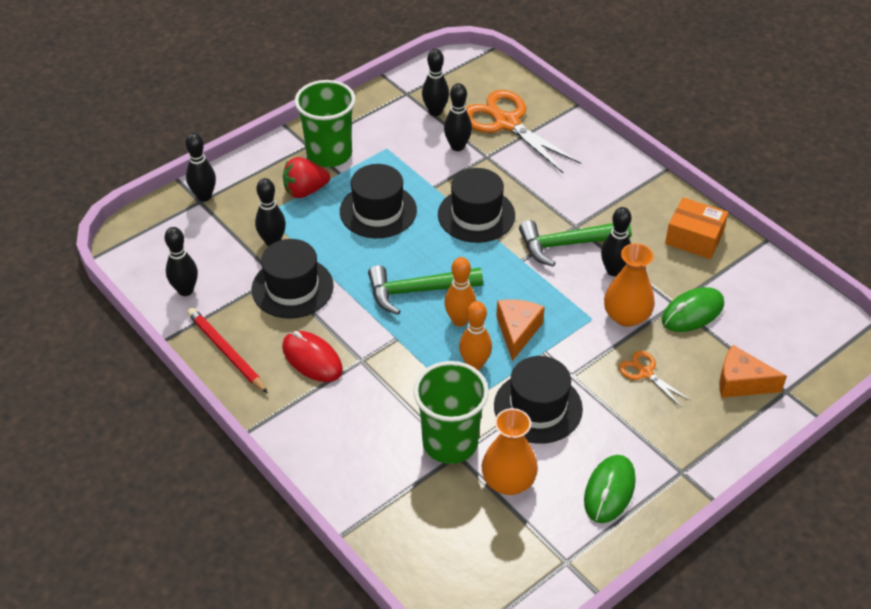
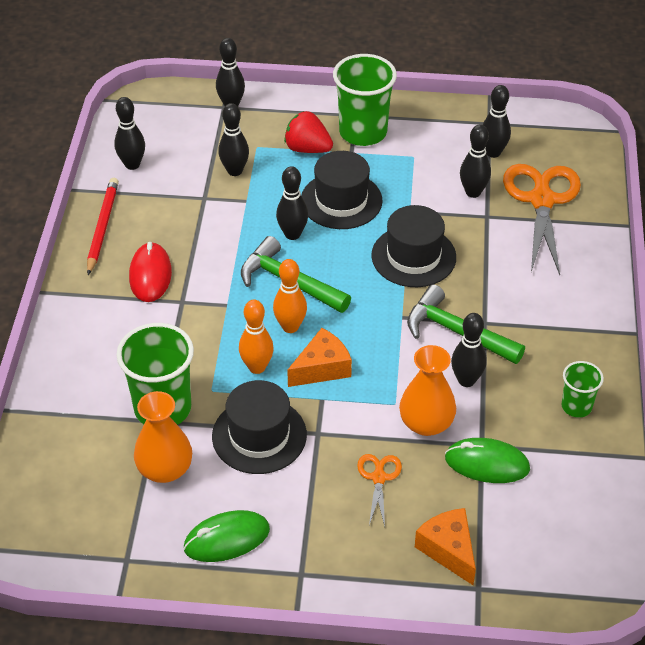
camera: 45 degrees right, 0 degrees up
(292, 288) = (204, 214): black hat -> none
(375, 257) = (292, 234): none -> black bowling pin
(694, 238) = (576, 406): orange box -> green cup

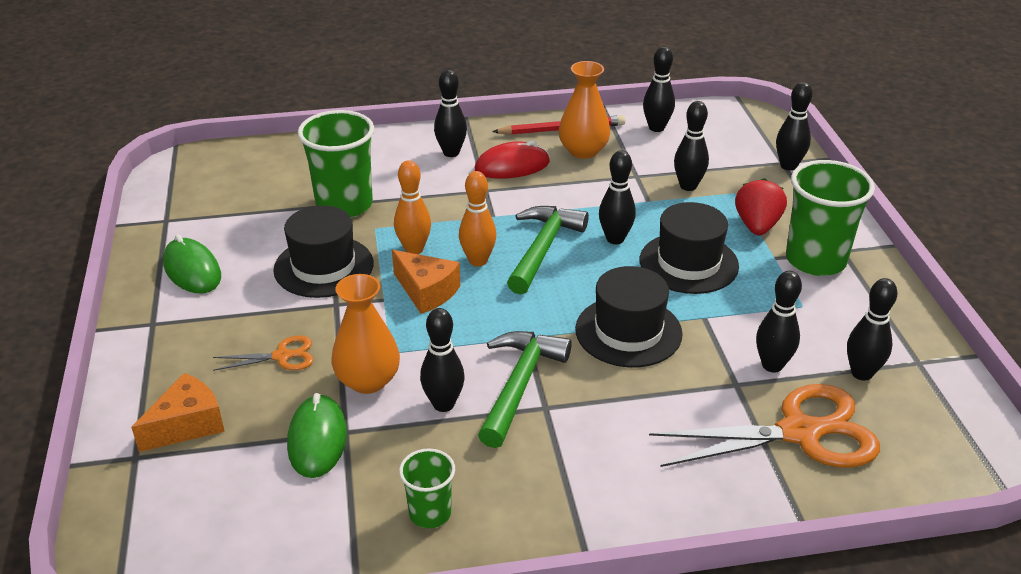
camera: 75 degrees right, 10 degrees down
(105, 314) = (451, 153): none -> black bowling pin
(165, 469) = (271, 220): orange vase -> orange vase (583, 151)

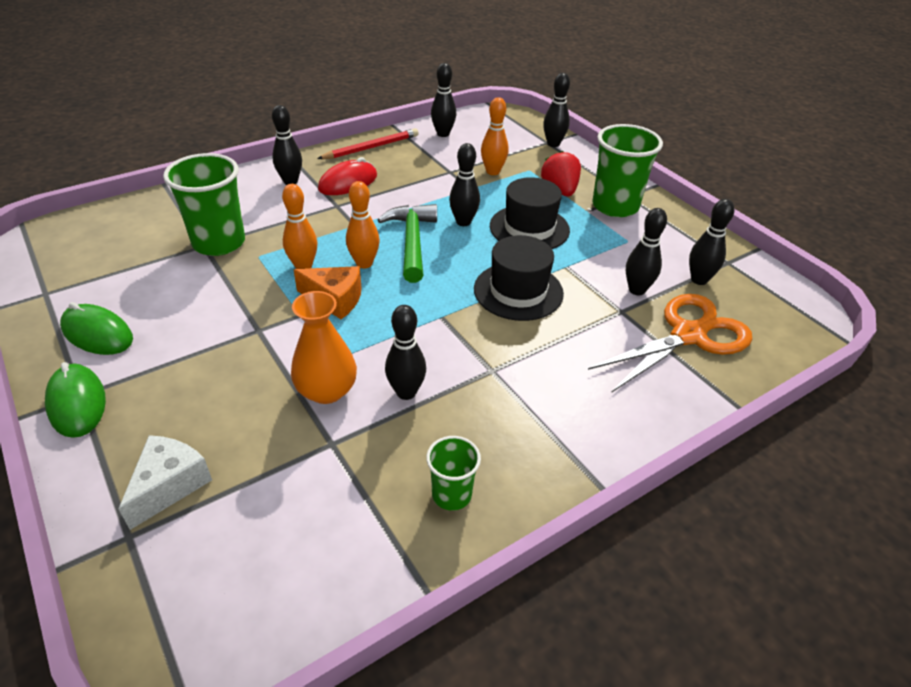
camera: 25 degrees left, 5 degrees up
(187, 425) = (169, 485): orange cheese -> white cheese
(282, 356) = (232, 391): orange scissors -> none
(317, 439) = (309, 459): green mouse -> green mouse (77, 403)
(323, 267) = (229, 300): black hat -> none
(519, 385) = (460, 358): green hammer -> none
(583, 151) = (398, 160): orange vase -> none
(688, 186) = (493, 172): black bowling pin -> orange bowling pin

